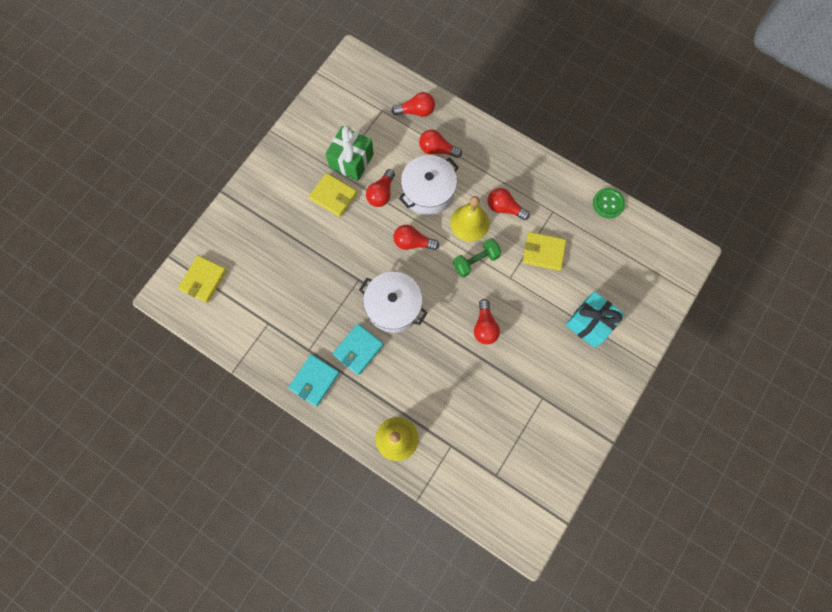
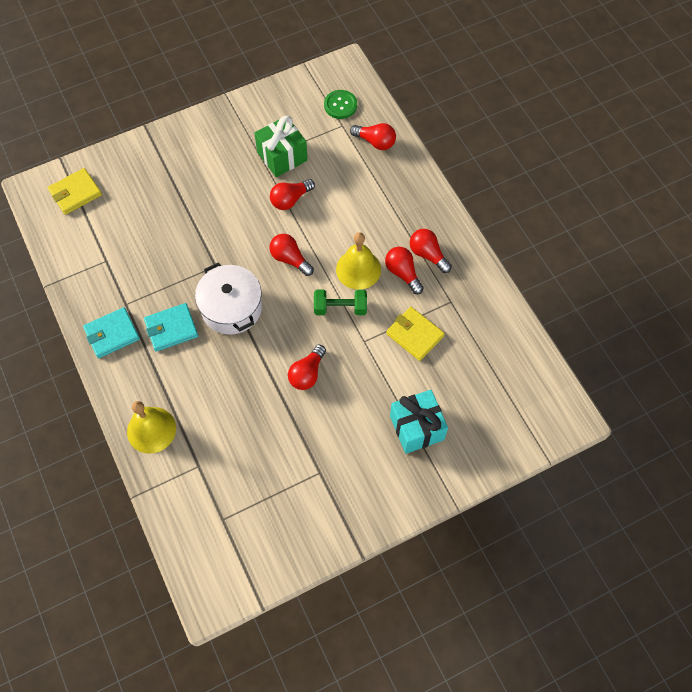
camera: 30 degrees right, 10 degrees down
(333, 196) = (243, 179): yellow wallet -> none
(428, 192) = (337, 220): white pot -> none
(437, 149) = (372, 186): red light bulb -> red light bulb (428, 254)
(608, 203) = (514, 323): green button -> green button (340, 105)

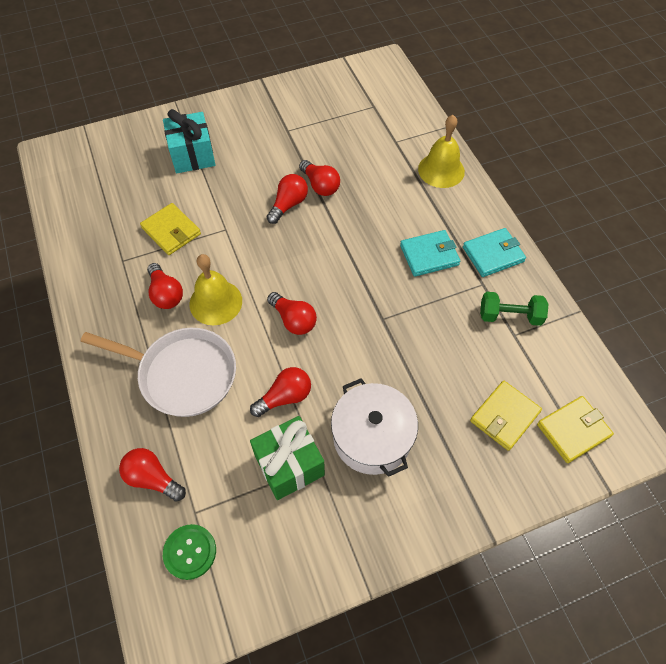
camera: 175 degrees left, 5 degrees down
(124, 198) = (504, 416): none -> yellow wallet
(231, 307) = (364, 271): white pot -> white pot (372, 437)
(340, 308) = (244, 263): green dumbbell -> green dumbbell (510, 316)
(372, 210) = (182, 374): none -> white pan
(428, 254) = (130, 313): red light bulb -> red light bulb (320, 185)

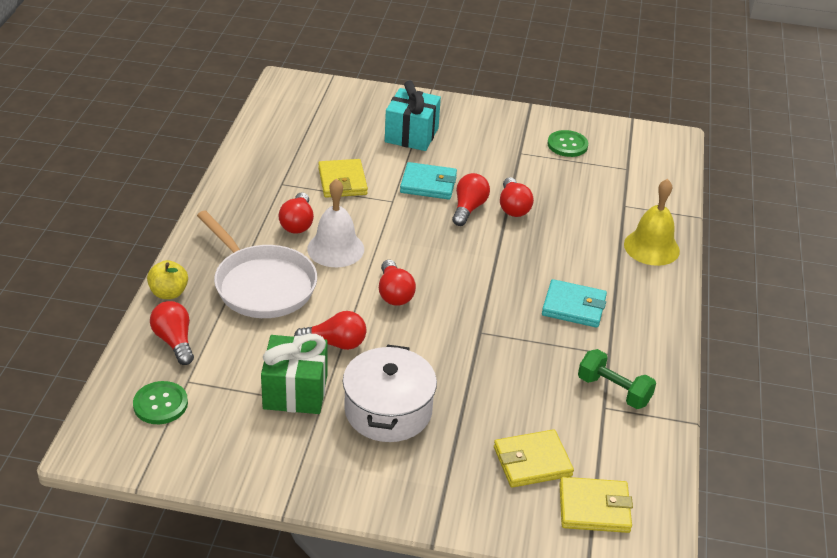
camera: 30 degrees right, 20 degrees down
(110, 431) = (169, 293): none -> yellow apple
(215, 302) = (335, 249): yellow bell -> white bell
(288, 204) = (468, 208): red light bulb -> red light bulb turned 45 degrees counterclockwise
(316, 105) = (567, 145): none -> green button
(493, 254) = (643, 336): turquoise wallet -> turquoise wallet (428, 184)

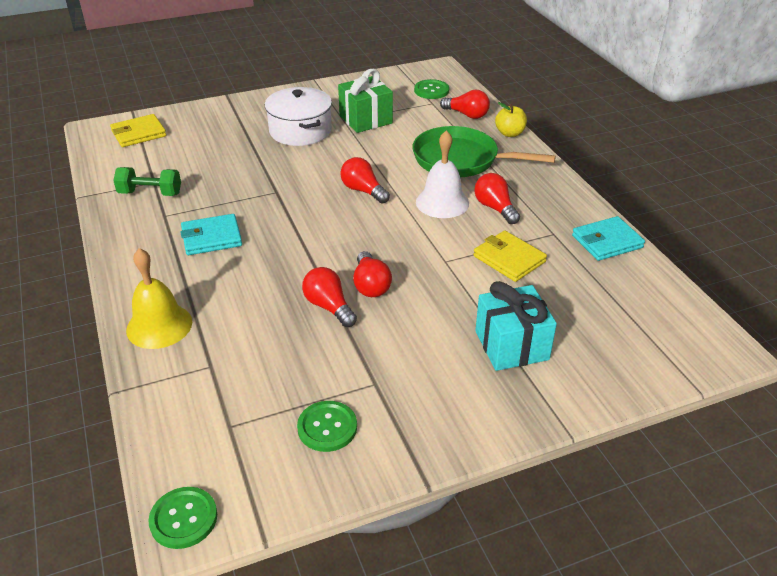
camera: 150 degrees right, 0 degrees up
(261, 284) = (461, 160): white pan -> green pan
(335, 343) = (370, 148): red light bulb -> none
(428, 184) = (432, 293): turquoise wallet -> turquoise wallet (607, 241)
(532, 461) = (190, 139): yellow wallet -> none
(672, 141) = (183, 519): none -> green button

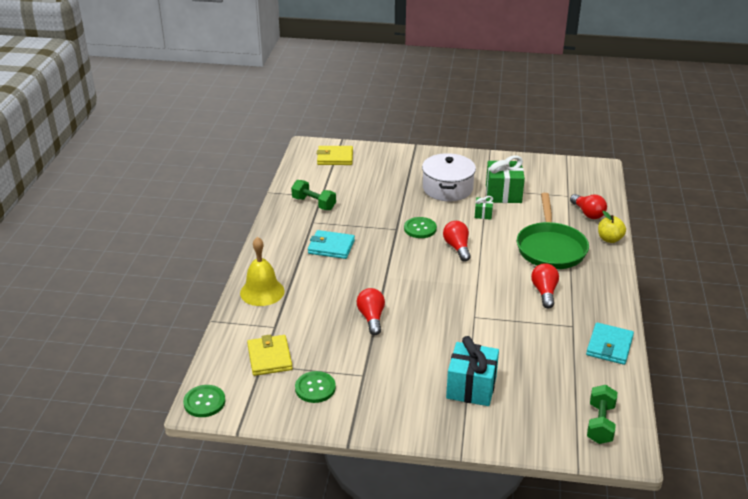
camera: 30 degrees right, 5 degrees down
(361, 146) = (483, 214): none -> green gift
(370, 285) = (409, 314): red light bulb -> none
(431, 90) = (576, 185): green button -> green button (420, 229)
(442, 202) = (508, 275): white bell -> none
(461, 160) = (550, 248): green pan -> green pan turned 135 degrees counterclockwise
(509, 259) = (521, 331): yellow wallet -> yellow wallet (269, 357)
(607, 241) = (609, 346): turquoise wallet -> turquoise wallet turned 75 degrees counterclockwise
(674, 330) = (600, 424): none -> green dumbbell

